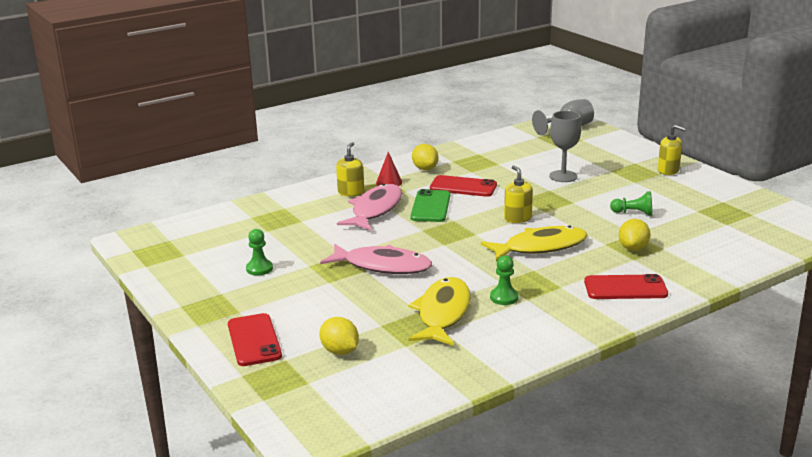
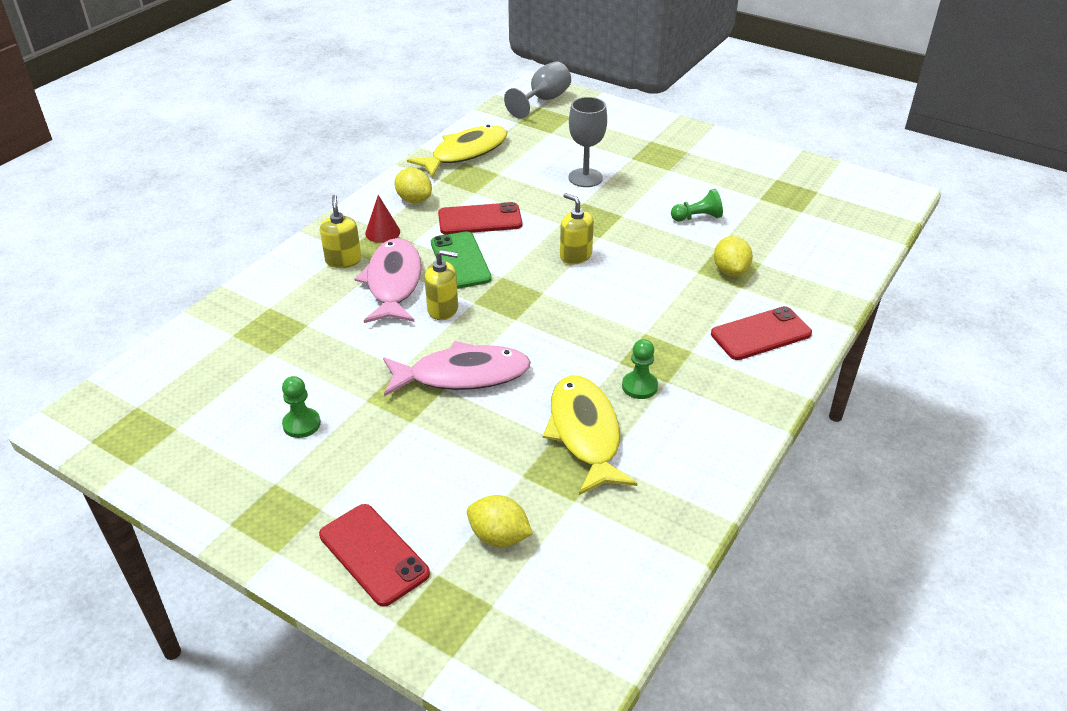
camera: 25 degrees left, 15 degrees up
(540, 247) = (630, 295): yellow fish -> yellow fish (465, 153)
(668, 171) = (693, 145): yellow soap dispenser -> yellow soap dispenser (443, 309)

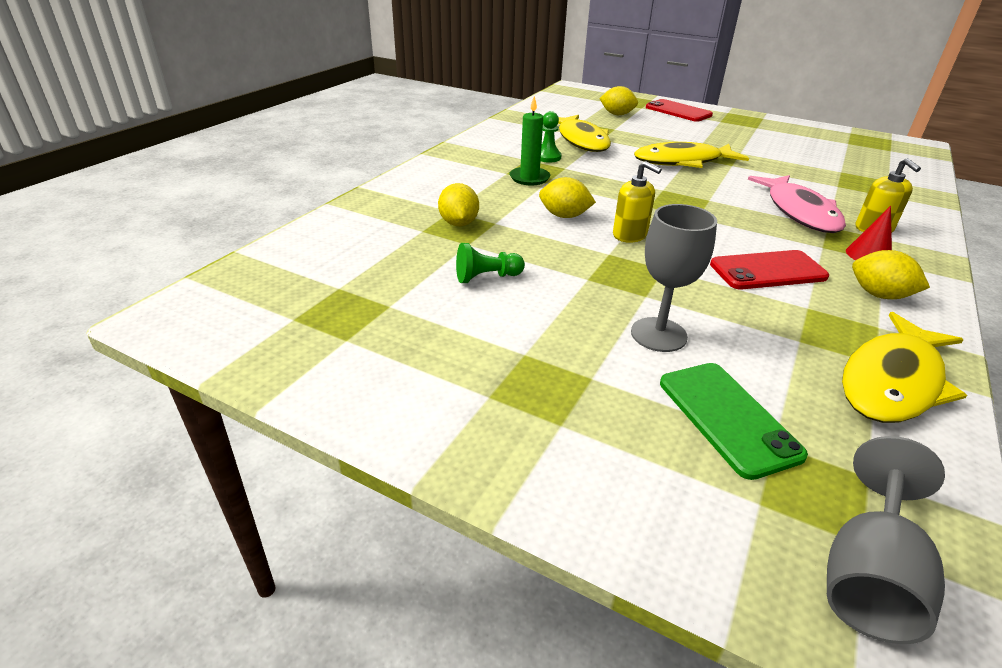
camera: 175 degrees right, 5 degrees down
(301, 424) = (770, 144): green pawn -> none
(443, 309) = (732, 195): yellow soap dispenser -> none
(460, 261) = (751, 229): green phone -> green phone (727, 418)
(462, 375) = (683, 162): pink fish -> yellow fish
(631, 279) = (564, 216): none -> yellow lemon
(664, 340) = (529, 178): none -> green candle
(761, 334) = (444, 182): red phone -> none

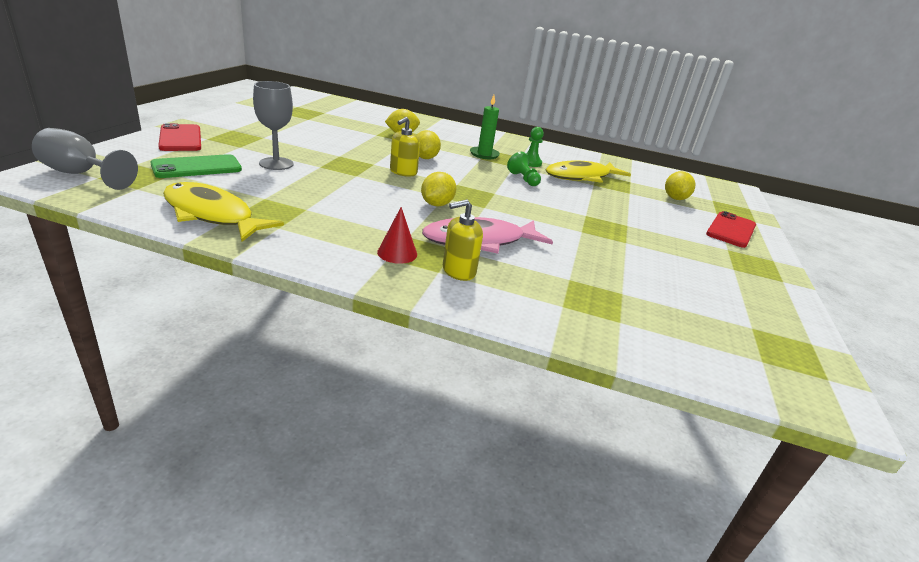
camera: 75 degrees right, 5 degrees down
(486, 277) = (338, 135): green pawn -> green pawn (523, 179)
(683, 162) = (568, 209): yellow fish -> none
(767, 271) = (359, 206): red phone -> red phone (180, 138)
(879, 295) = (325, 239): yellow lemon -> yellow lemon (436, 204)

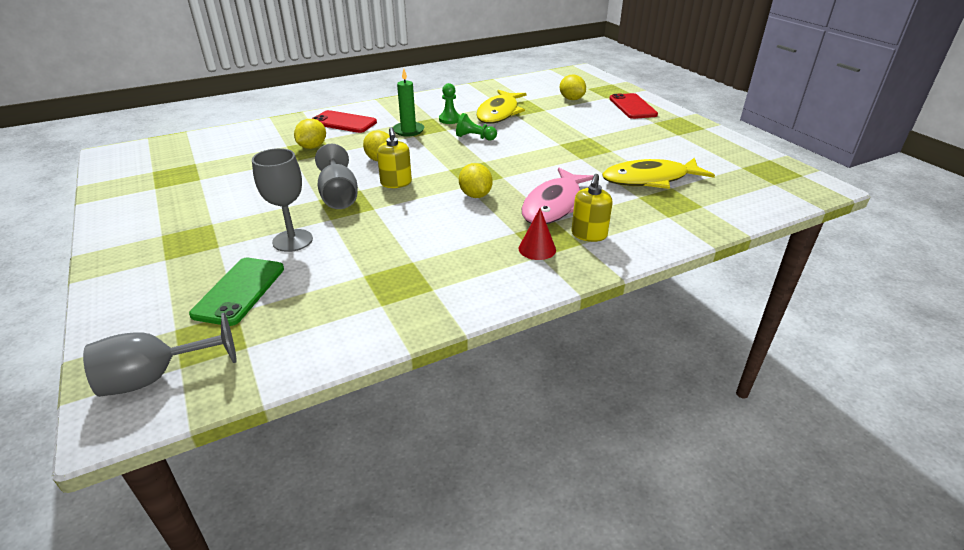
camera: 40 degrees left, 5 degrees up
(180, 138) = (140, 276): red phone -> red phone (343, 122)
(212, 215) = (367, 318): yellow fish -> yellow fish (650, 179)
(353, 160) = (339, 196): none -> grey goblet

